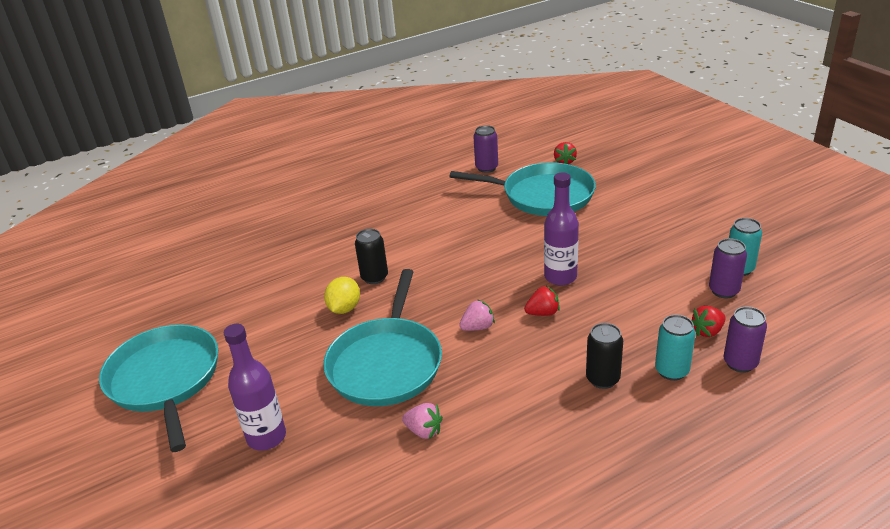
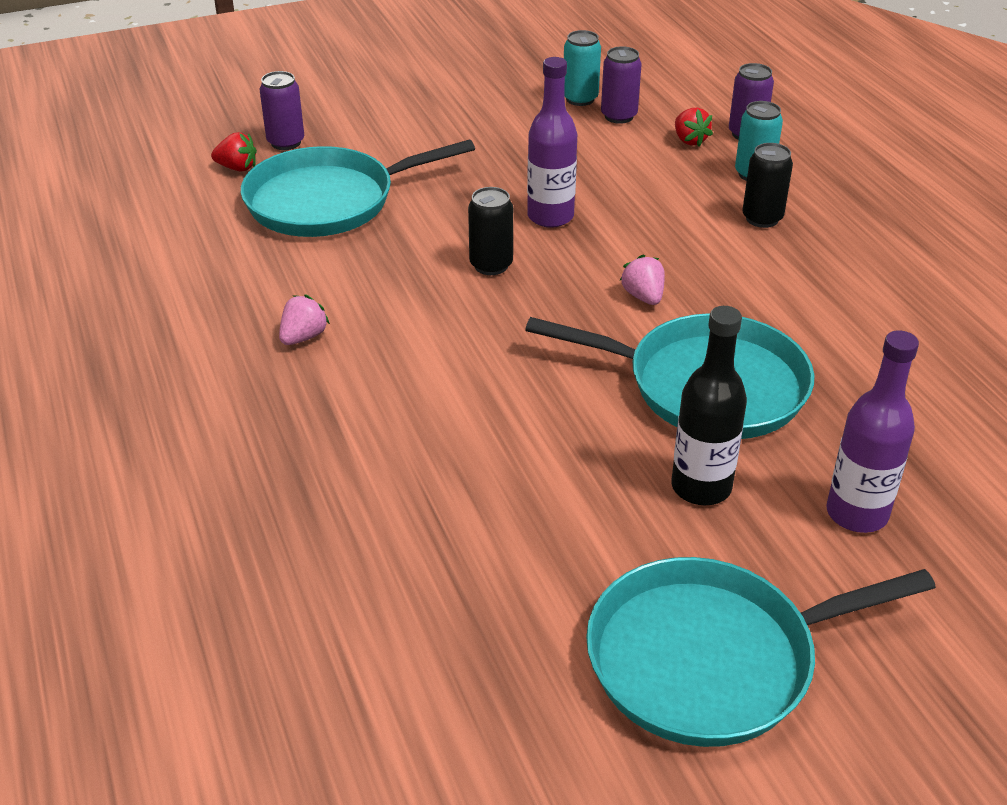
camera: 85 degrees left, 5 degrees up
(292, 367) = (701, 487): none -> black bottle
(344, 308) = (560, 425): yellow lemon -> none
(374, 277) = (483, 388): black can -> black can (491, 265)
(424, 431) = (845, 360): pink strawberry -> pink strawberry (303, 337)
(486, 168) = (199, 241): purple can -> purple can (286, 142)
(543, 195) = (328, 201): turquoise pan -> turquoise pan turned 135 degrees counterclockwise
(543, 313) = (626, 241): red strawberry -> none

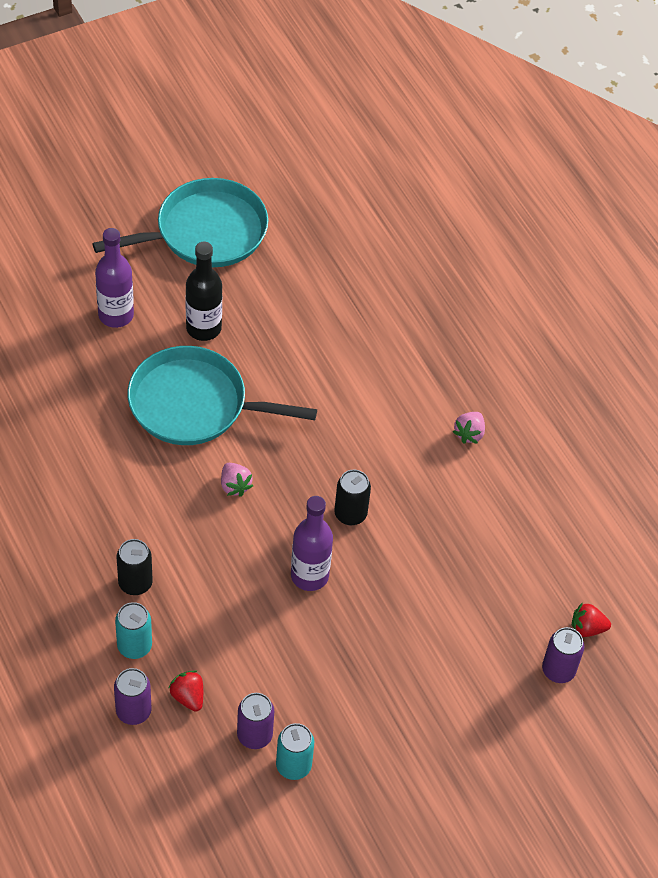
camera: 170 degrees right, 15 degrees up
(328, 201) = (495, 586): turquoise pan -> none

